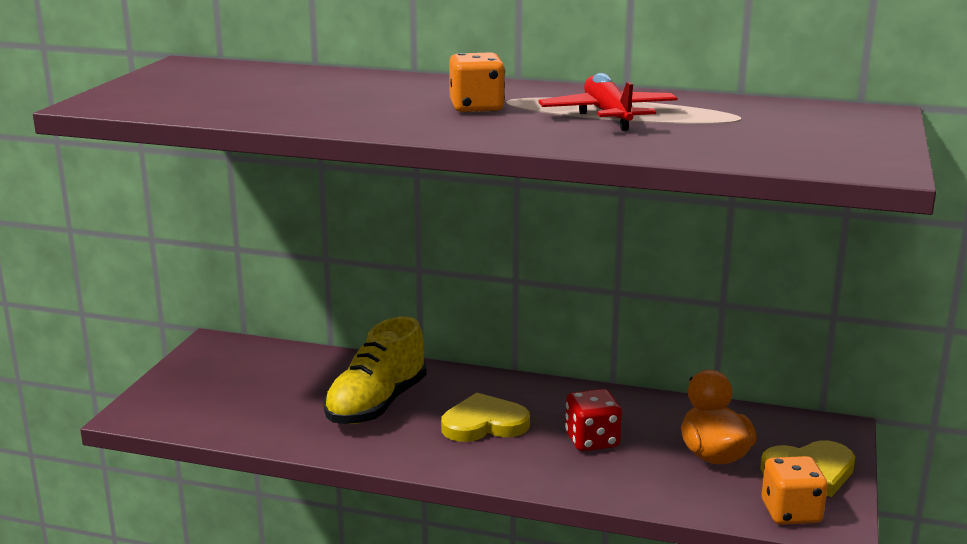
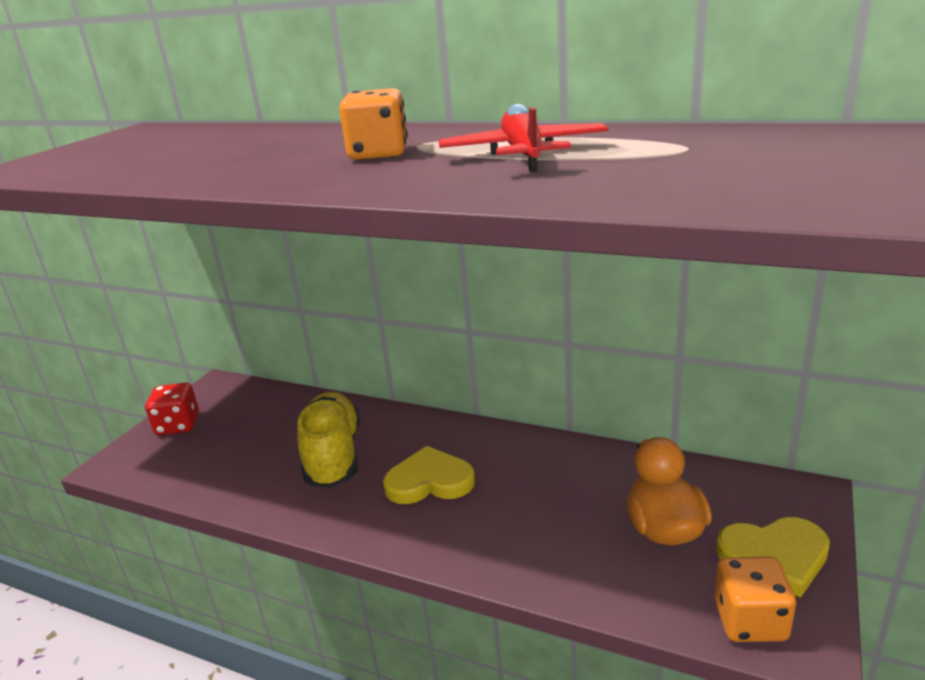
camera: 10 degrees right, 5 degrees up
(376, 404) = (333, 455): yellow shoe -> yellow shoe turned 135 degrees clockwise
(592, 440) = (534, 505): red dice -> red dice (178, 425)

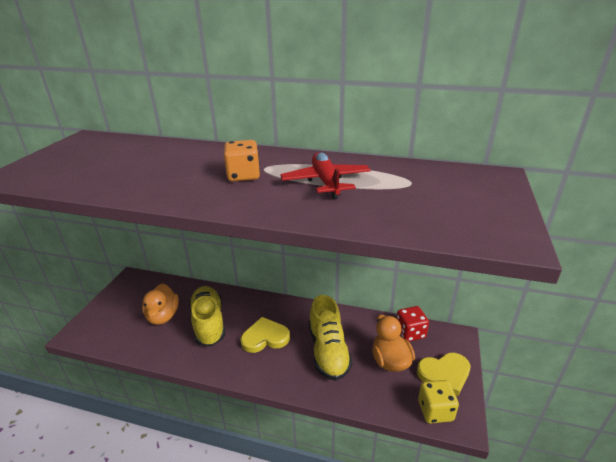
camera: 10 degrees left, 5 degrees up
(178, 425) = (112, 306): red dice -> red dice (410, 332)
(258, 442) = (163, 316): none -> orange duck
(544, 508) = (328, 351): none -> yellow shoe
(750, 621) = (435, 410): orange dice -> yellow dice

